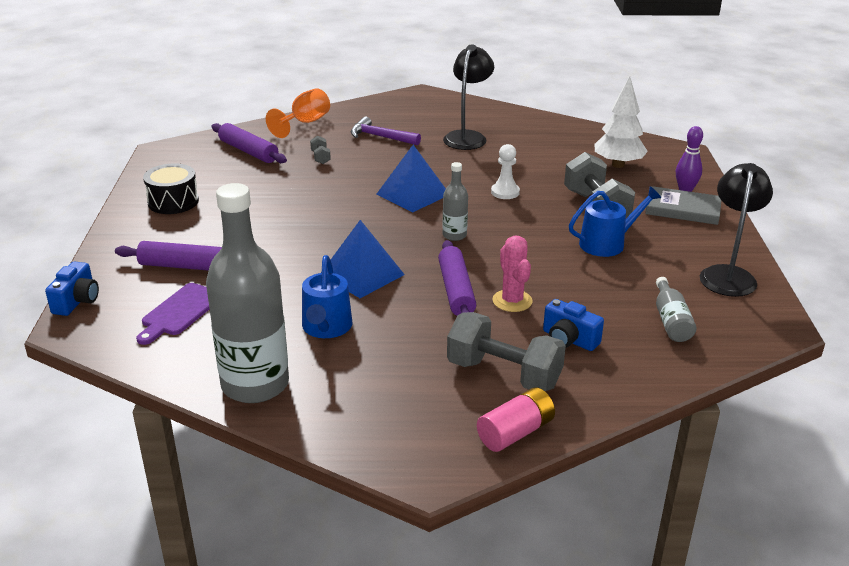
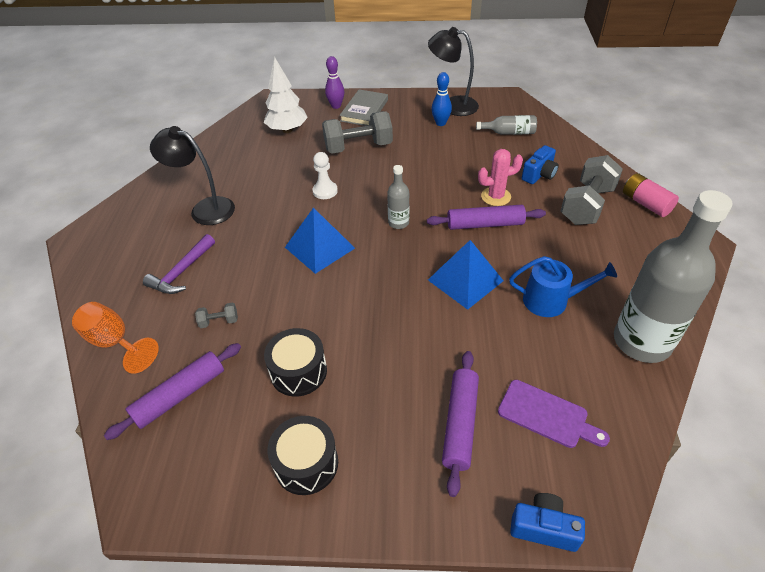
camera: 85 degrees left, 15 degrees up
(260, 193) = (298, 371): none -> black drum
(607, 243) = (412, 147): blue watering can -> none
(674, 264) = (440, 123): none -> blue bowling pin

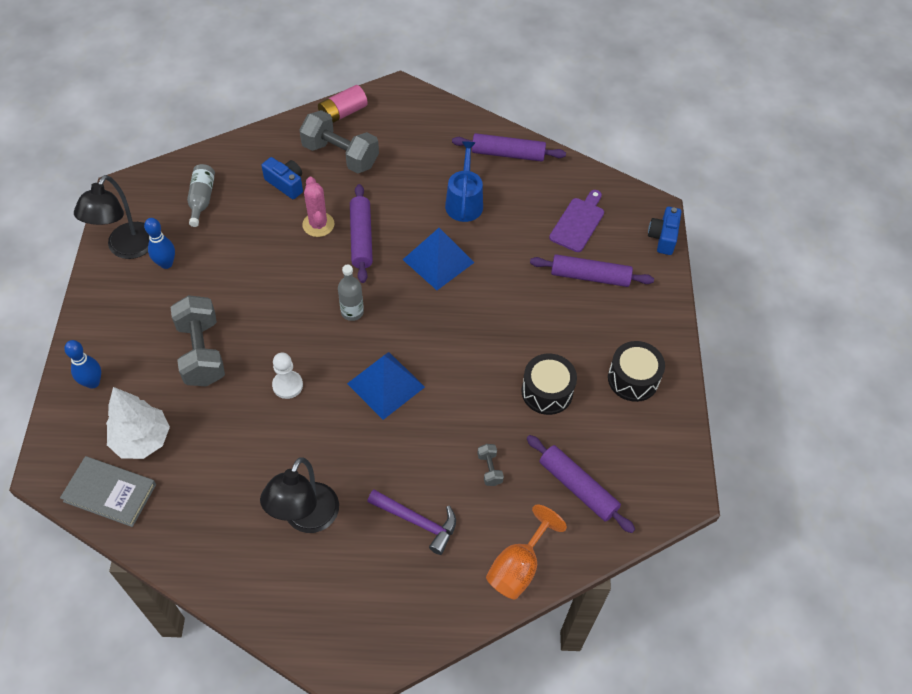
camera: 95 degrees left, 10 degrees up
(336, 106) = (93, 382): purple bowling pin -> blue bowling pin
(364, 110) = (114, 347): grey book -> grey book (110, 493)
(641, 342) = (508, 154): grey bottle -> purple rolling pin

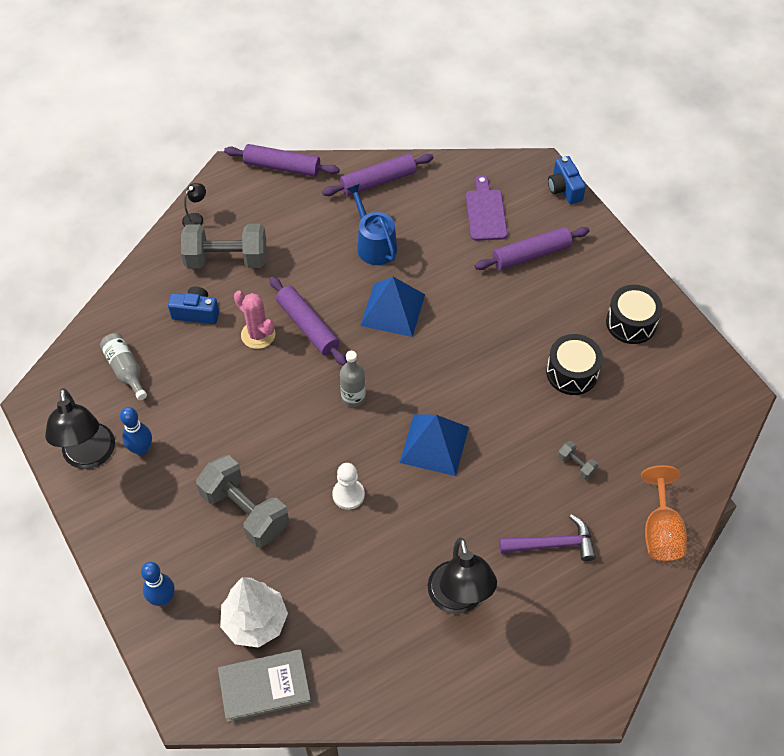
camera: 30 degrees left, 0 degrees up
(343, 113) = (196, 218): pink battery -> black lamp
(577, 487) = (656, 438): purple rolling pin -> purple rolling pin (282, 167)

